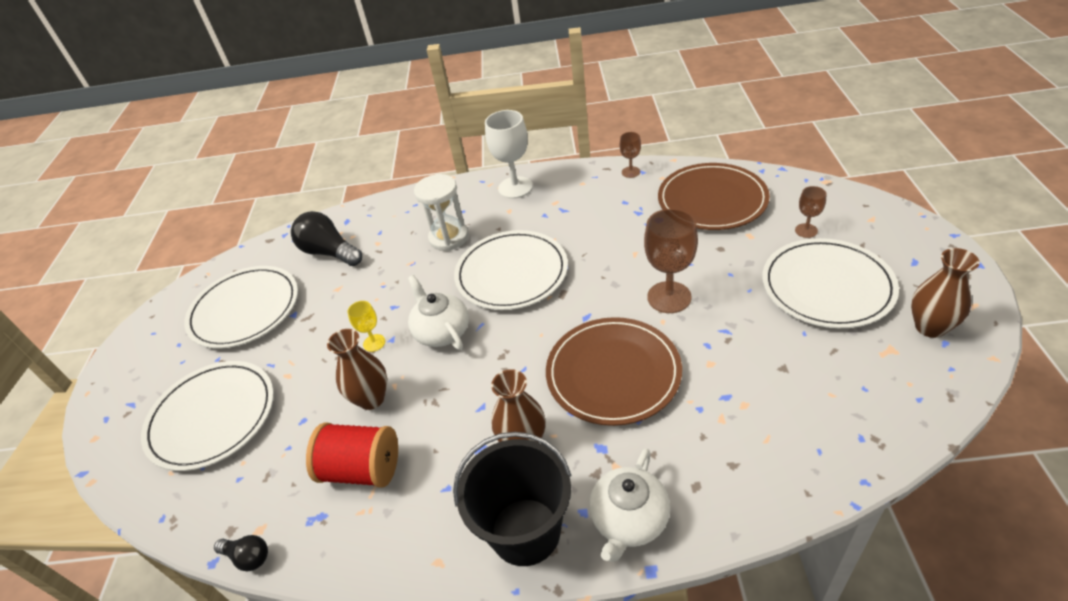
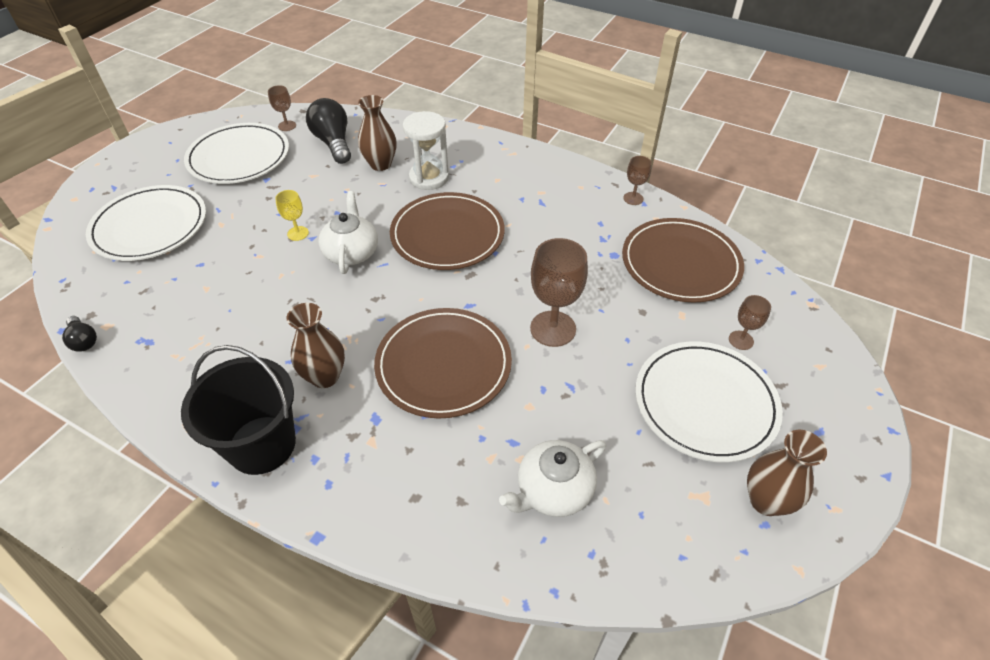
camera: 25 degrees right, 5 degrees up
(267, 260) = (287, 126): none -> brown goblet
(362, 469) = (203, 325): red spool -> none
(371, 398) = (257, 276): brown vase -> brown vase (380, 164)
(511, 273) = (447, 234): white plate -> brown plate
(515, 187) = (521, 162): white goblet -> none
(629, 520) = (340, 488): white teapot -> white teapot (553, 490)

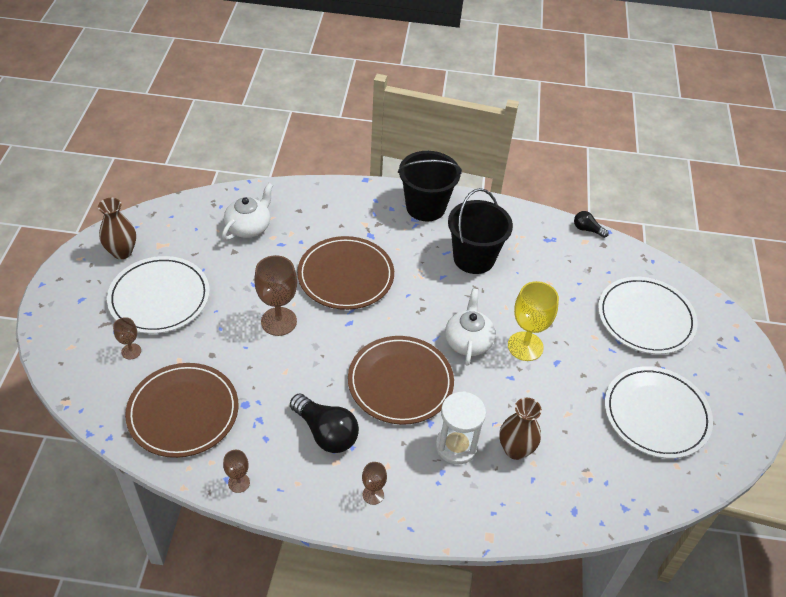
camera: 155 degrees right, 0 degrees up
(264, 342) = (474, 258): none -> black bucket
(287, 126) = (655, 476): brown goblet -> brown goblet (373, 494)
(298, 233) = (525, 346): yellow goblet -> yellow goblet, size x1.91
(325, 376) = (418, 249): brown vase -> none
(333, 143) = (585, 465): black light bulb -> black light bulb (326, 432)
(351, 252) = (468, 341): white teapot -> white teapot turned 150 degrees counterclockwise

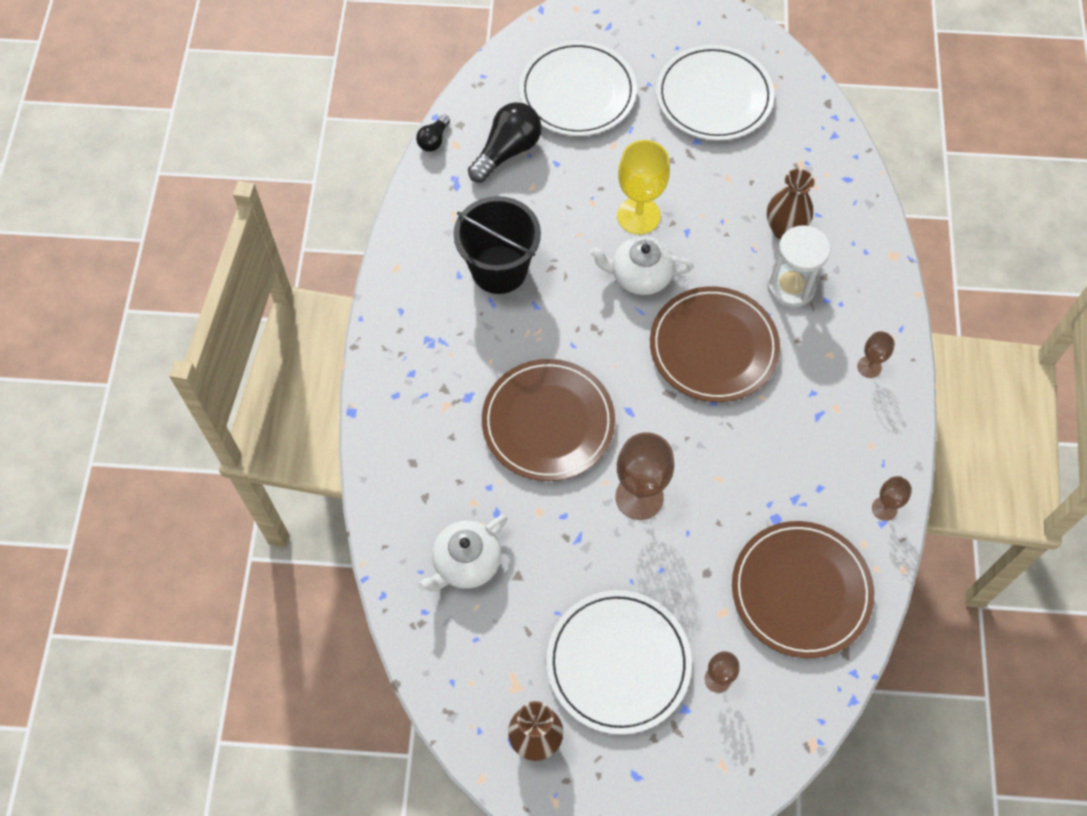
camera: 90 degrees left, 15 degrees up
(249, 227) = (466, 563): white teapot -> white teapot turned 75 degrees counterclockwise
(326, 432) = (799, 422): black light bulb -> black light bulb (507, 151)
(425, 207) = (405, 329): black bucket -> none

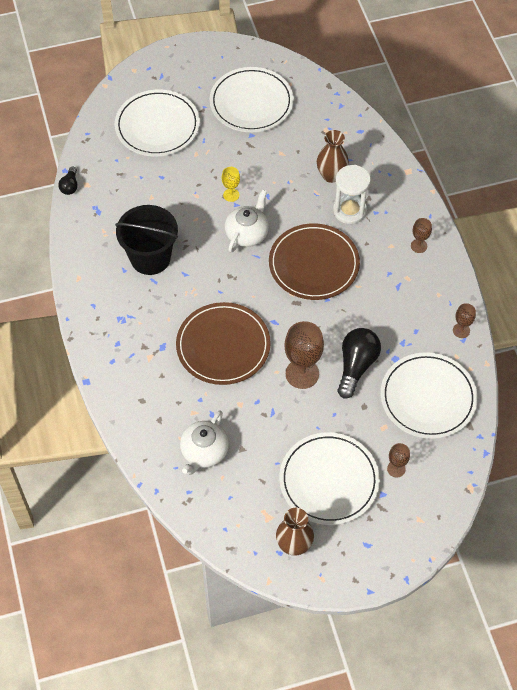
camera: 20 degrees left, 5 degrees down
(507, 151) = (124, 179): black light bulb -> black light bulb (356, 366)
(638, 216) = (231, 195): yellow goblet -> yellow goblet, size x0.52
(640, 275) = (247, 233): white teapot -> white teapot turned 135 degrees clockwise
(801, 591) = (428, 397): brown plate -> white plate

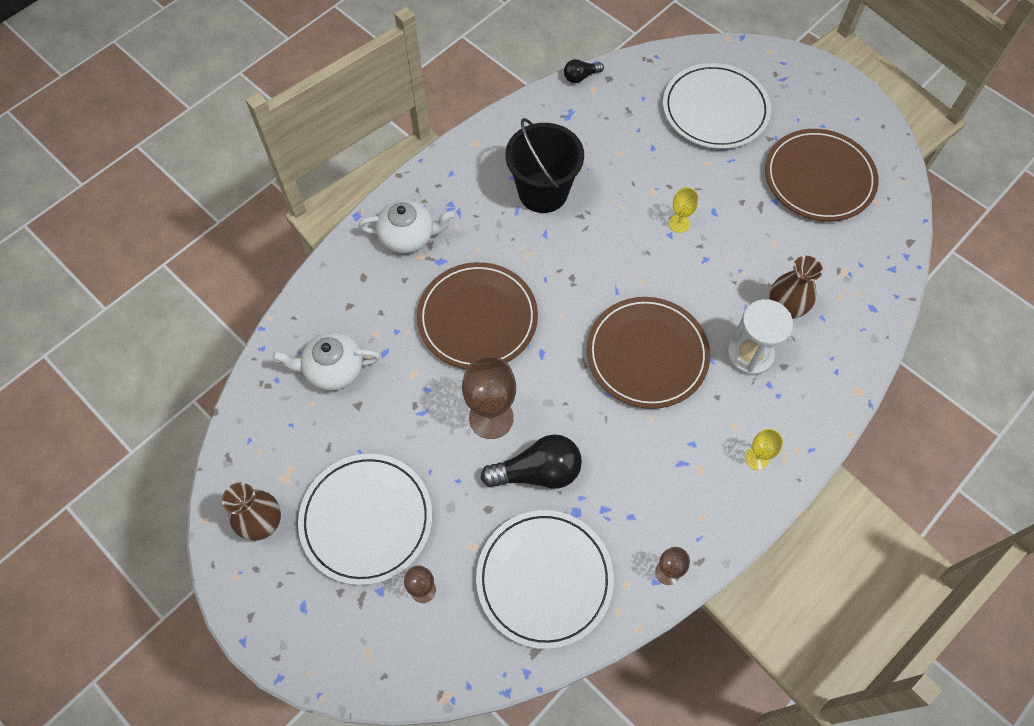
camera: 60 degrees right, 5 degrees up
(247, 233) = (640, 265): white teapot -> white teapot (408, 236)
(251, 102) = (819, 178): white plate -> brown plate
(419, 246) = (756, 458): brown goblet -> yellow goblet

